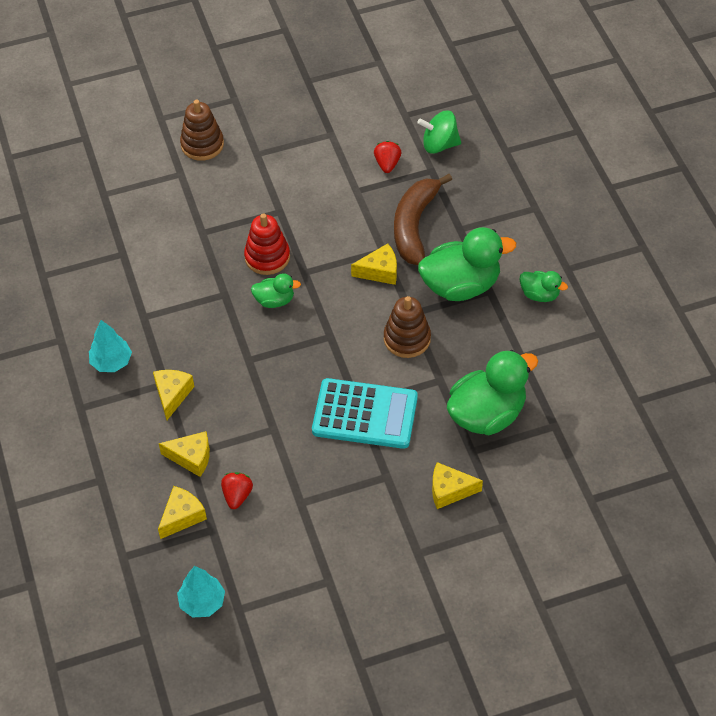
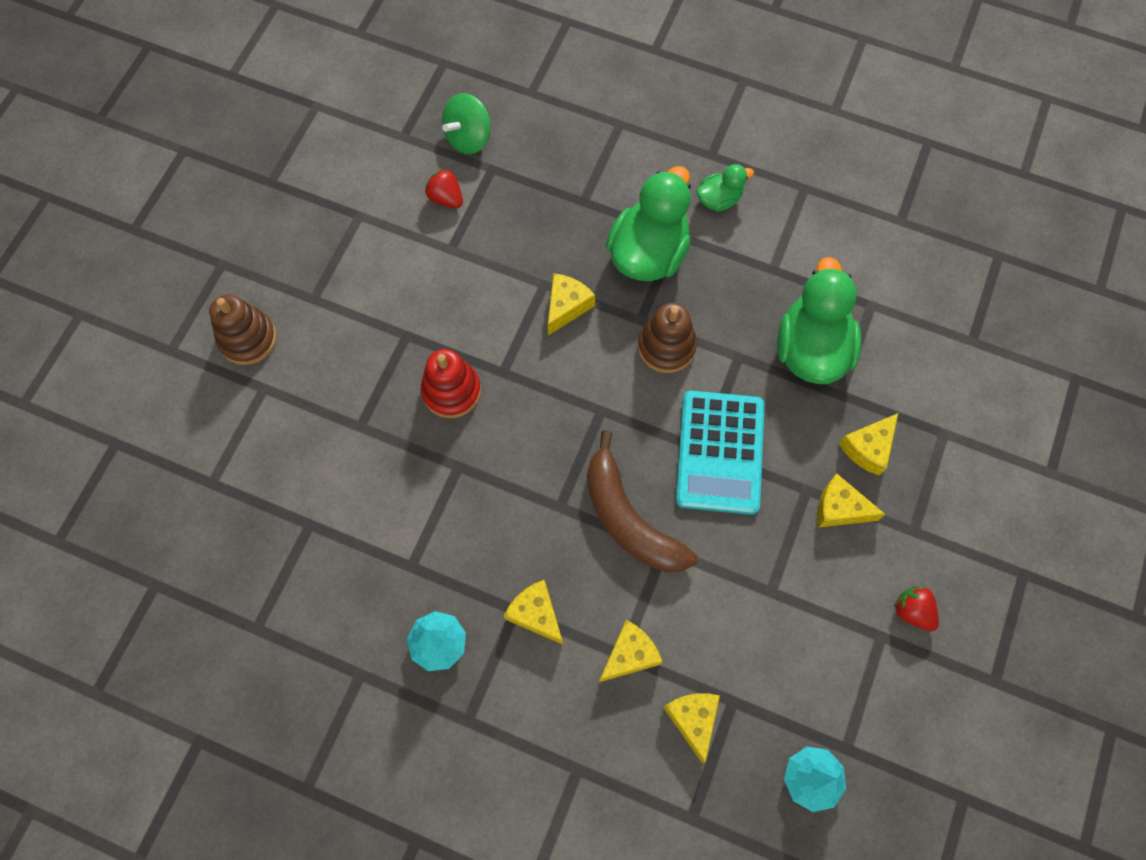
camera: 50 degrees left, 15 degrees up
(237, 495) = (713, 645): red strawberry -> red strawberry (912, 611)
(274, 300) = (511, 426): green duck -> none
(365, 414) = (720, 452): turquoise calculator -> turquoise calculator turned 135 degrees clockwise
(392, 502) = (839, 508): none -> yellow cheese
(414, 226) = (542, 235): brown banana -> brown banana (629, 519)

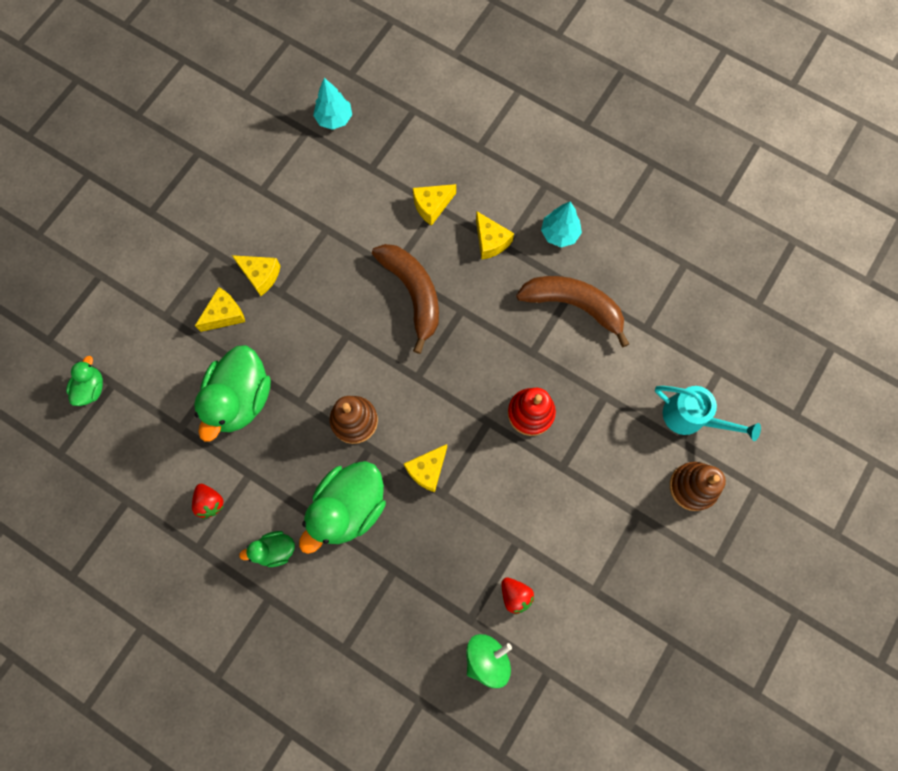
camera: 170 degrees left, 5 degrees up
(250, 418) = (690, 417): none -> turquoise watering can
(409, 539) = (573, 305): none -> brown banana
(693, 719) = (399, 162): yellow cheese -> none
(720, 452) = (335, 330): turquoise calculator -> none
(912, 611) = (235, 201): red strawberry -> red strawberry (210, 502)
(995, 331) = (91, 388): none -> green duck

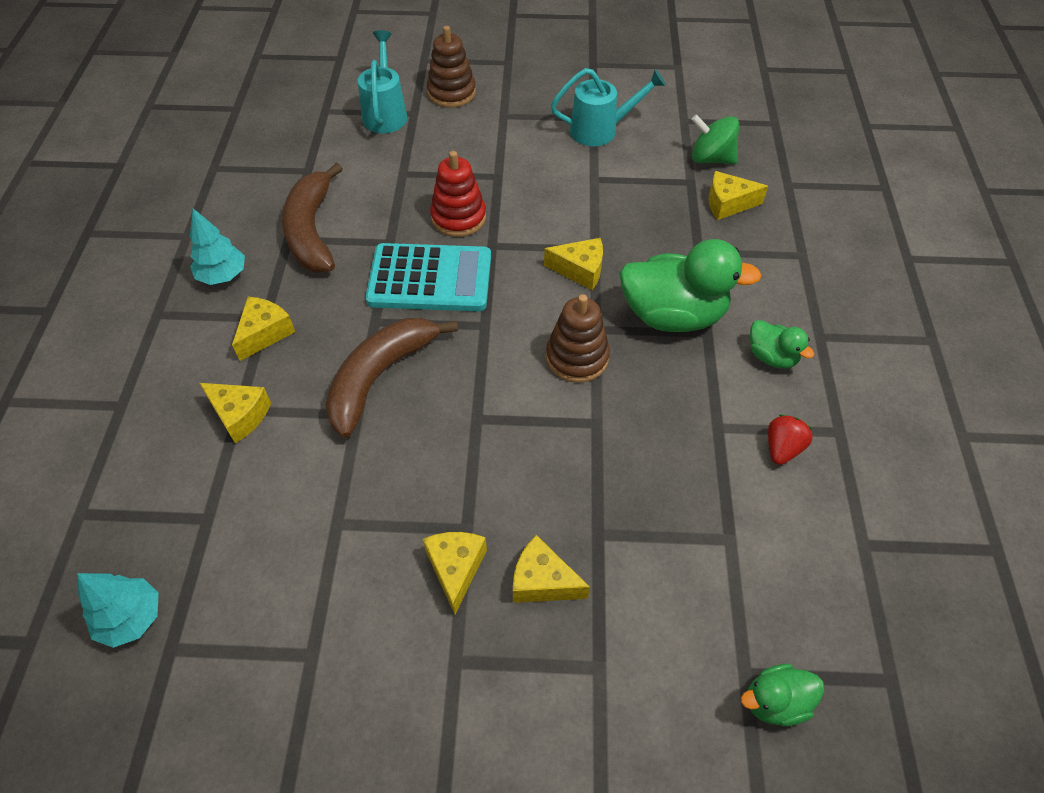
camera: 120 degrees left, 20 degrees down
(241, 399) = (640, 489): green duck -> none
(428, 632) = (728, 204): none -> yellow cheese
(479, 363) = (430, 279): none -> turquoise calculator
(515, 595) = (642, 162): red strawberry -> none
(574, 586) = (600, 130): none -> turquoise watering can

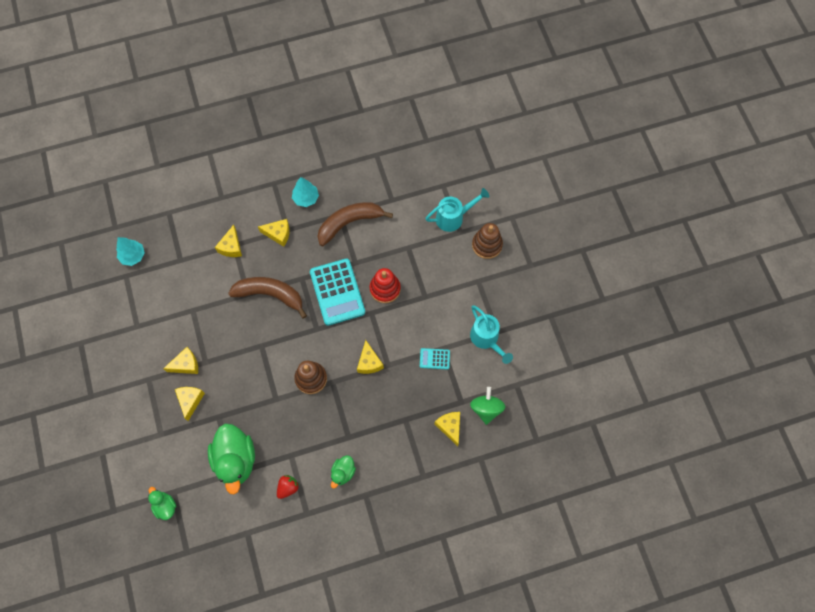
camera: 70 degrees right, 15 degrees up
(608, 192) = (434, 359): none -> turquoise calculator
(673, 315) = (354, 417): green duck -> green duck (235, 460)
(782, 448) = (288, 487): red strawberry -> red strawberry turned 60 degrees counterclockwise

